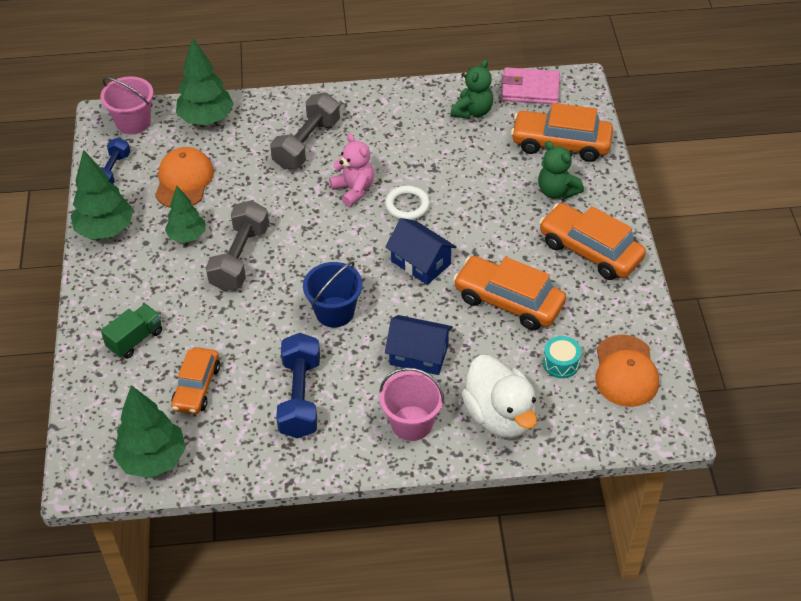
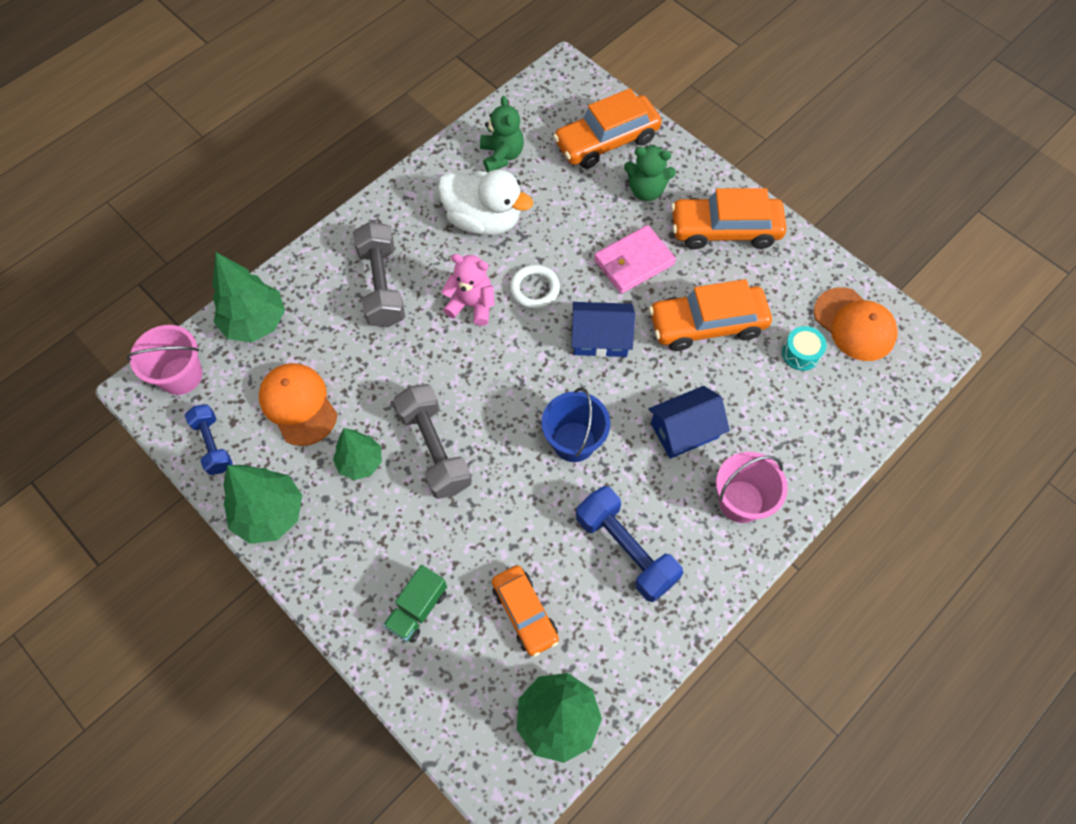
camera: 40 degrees left, 15 degrees up
(135, 339) = (417, 609): green truck -> green truck turned 150 degrees counterclockwise
(499, 416) = (801, 439): white duck -> white duck (483, 219)
(530, 89) = (530, 102): pink wallet -> pink wallet (634, 262)

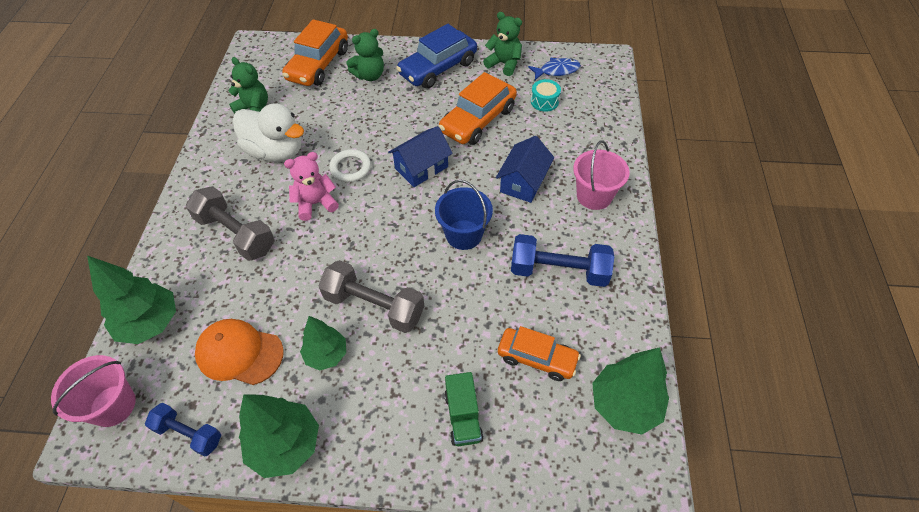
camera: 40 degrees left, 10 degrees down
(483, 219) = (276, 151): white duck -> white duck turned 45 degrees clockwise
(634, 262) = (400, 115): pink wallet -> none
(725, 230) = (438, 68): orange car -> blue car
(803, 274) = (504, 64): none -> green teddy bear
(854, 324) = (557, 71): orange cap -> blue fish

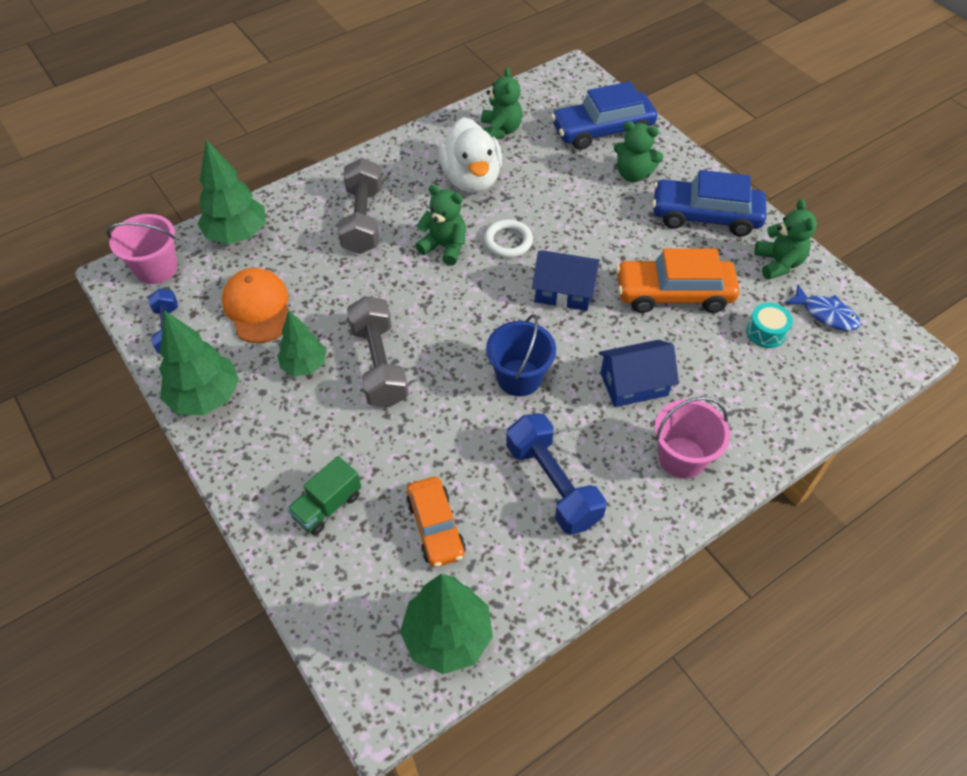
camera: 50 degrees right, 0 degrees up
(315, 203) = (444, 247): pink teddy bear -> green teddy bear
(318, 65) = (602, 130): orange car -> blue car

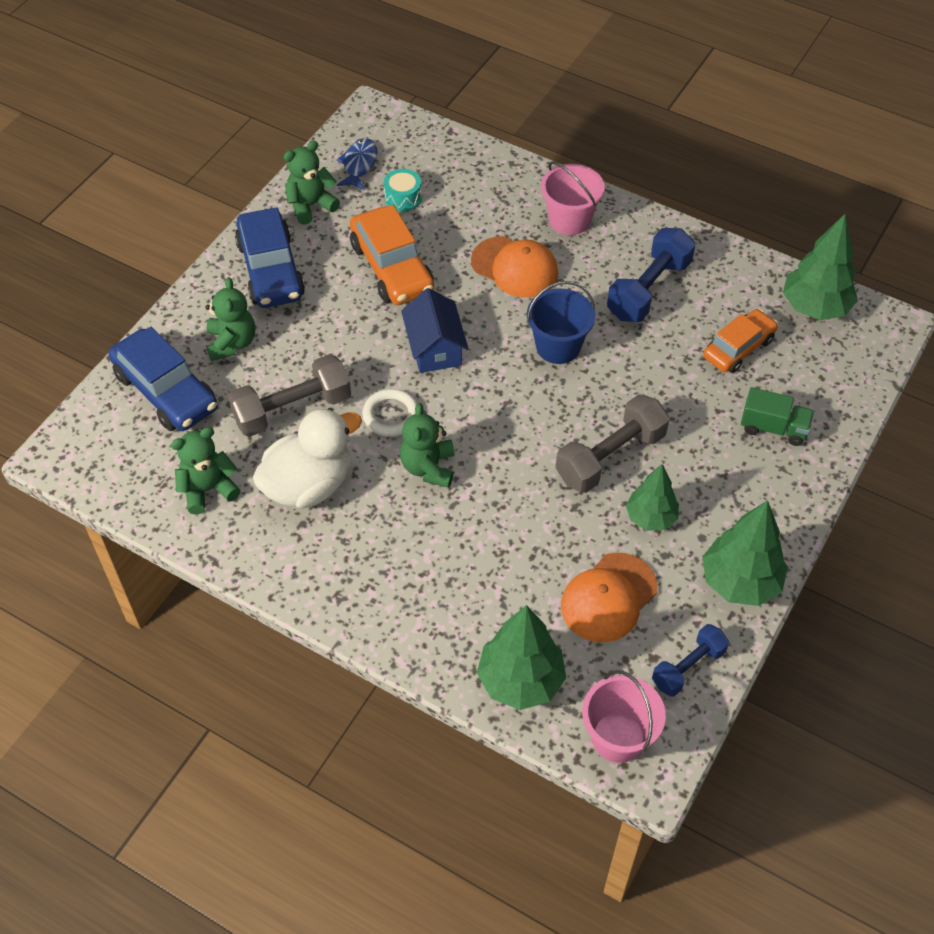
camera: 115 degrees left, 0 degrees up
(363, 220) = (429, 562): grey dumbbell -> grey dumbbell (292, 409)
(634, 384) = (515, 267): blue house -> orange cap

